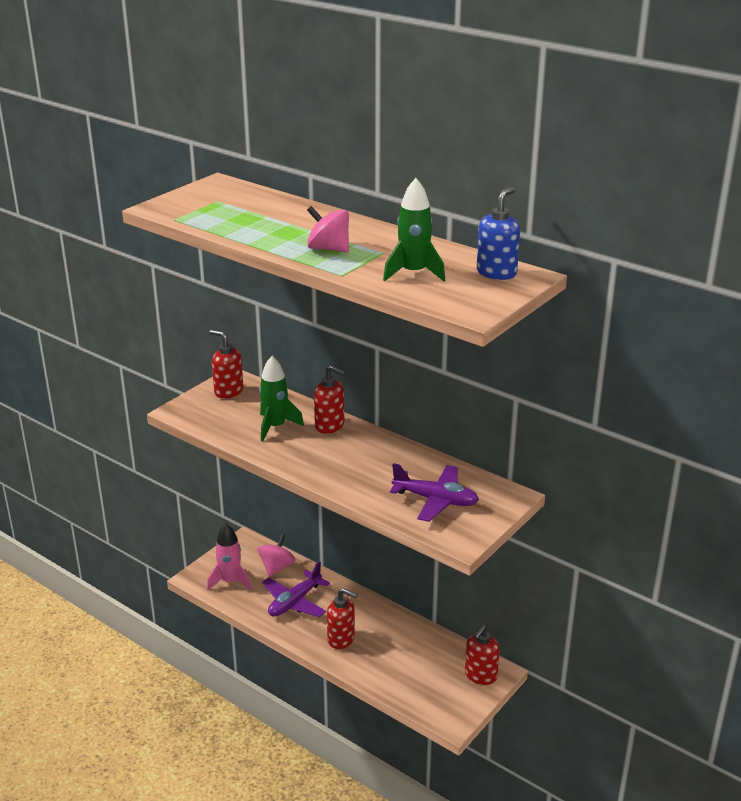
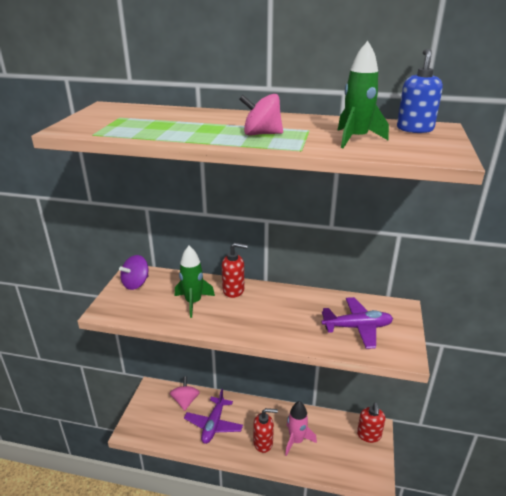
camera: 25 degrees left, 0 degrees up
(228, 391) = (136, 283): red soap dispenser -> purple spinning top
(230, 581) = (158, 425): pink rocket -> pink rocket (296, 440)

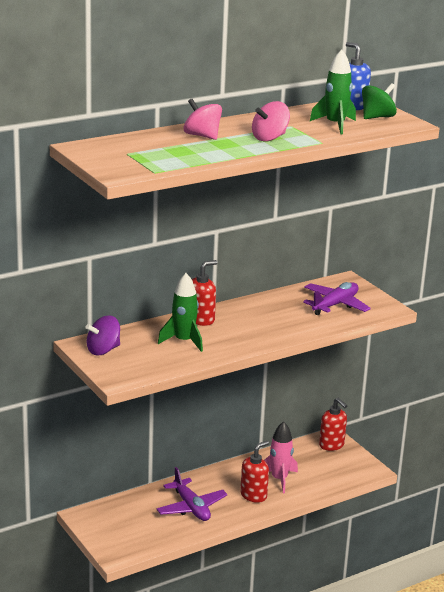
camera: 45 degrees left, 5 degrees down
(136, 283) = (103, 350): purple spinning top -> purple spinning top turned 60 degrees clockwise
(185, 401) = (136, 506): pink spinning top -> pink spinning top (202, 136)
(421, 143) = (377, 117): none -> green spinning top

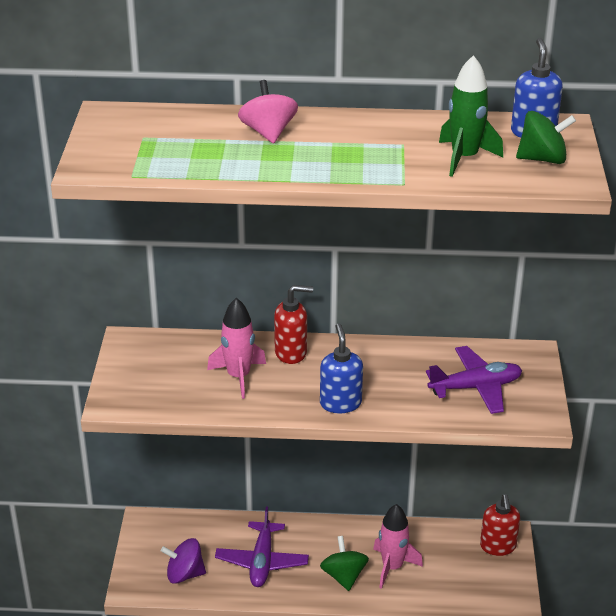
camera: 35 degrees right, 10 degrees up
(103, 350) = (141, 357): purple spinning top -> purple spinning top (184, 574)
(183, 341) = (238, 377): green rocket -> pink rocket
(253, 495) = (344, 576): red soap dispenser -> green spinning top
(266, 335) = (340, 403): none -> blue soap dispenser
(269, 138) = (346, 158): pink spinning top -> none

